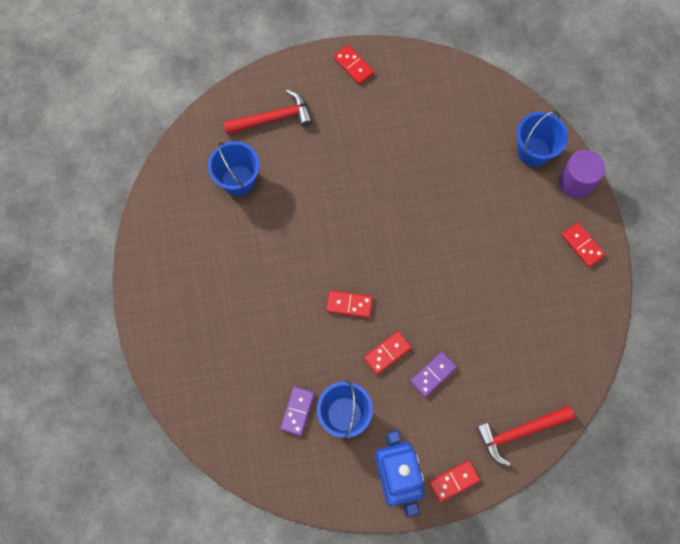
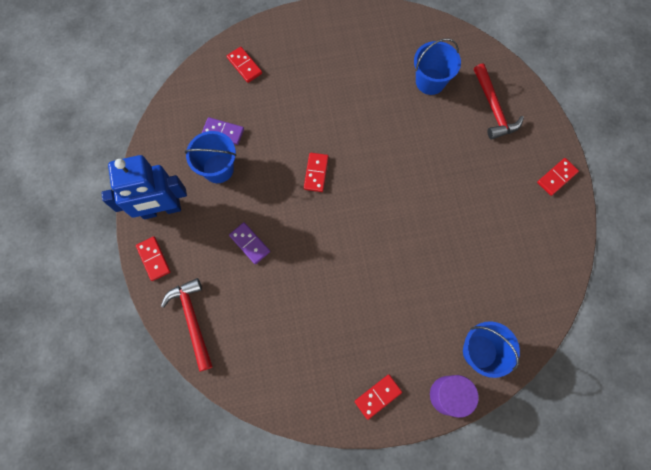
camera: 90 degrees right, 0 degrees up
(387, 353) = (271, 204): red domino -> red domino (244, 65)

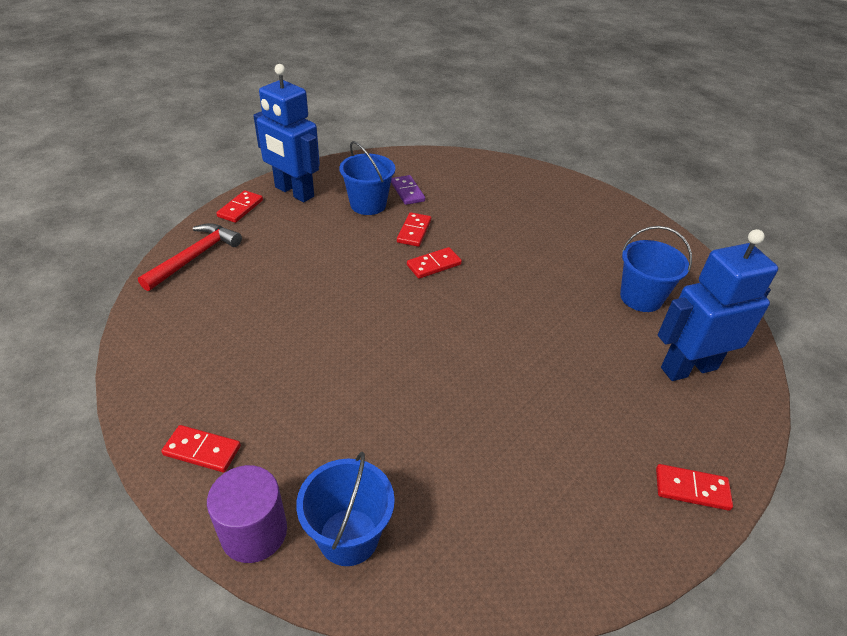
camera: 50 degrees right, 30 degrees down
(244, 65) = (485, 175): red domino -> red domino (414, 231)
(250, 243) = (310, 257): purple domino -> none
(493, 108) = (688, 368): red hammer -> blue robot

